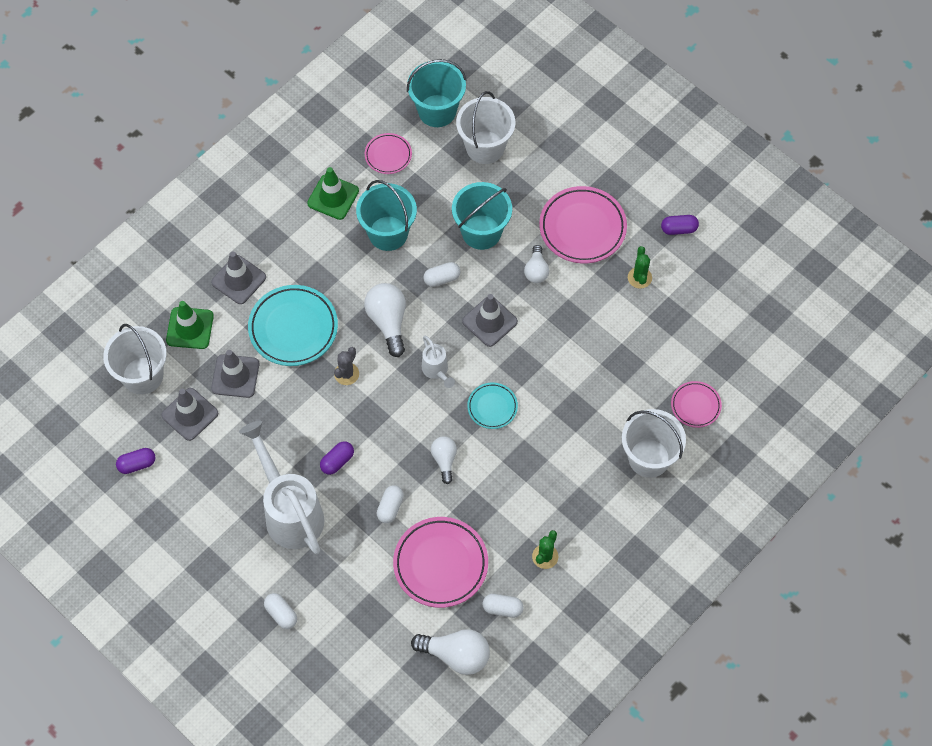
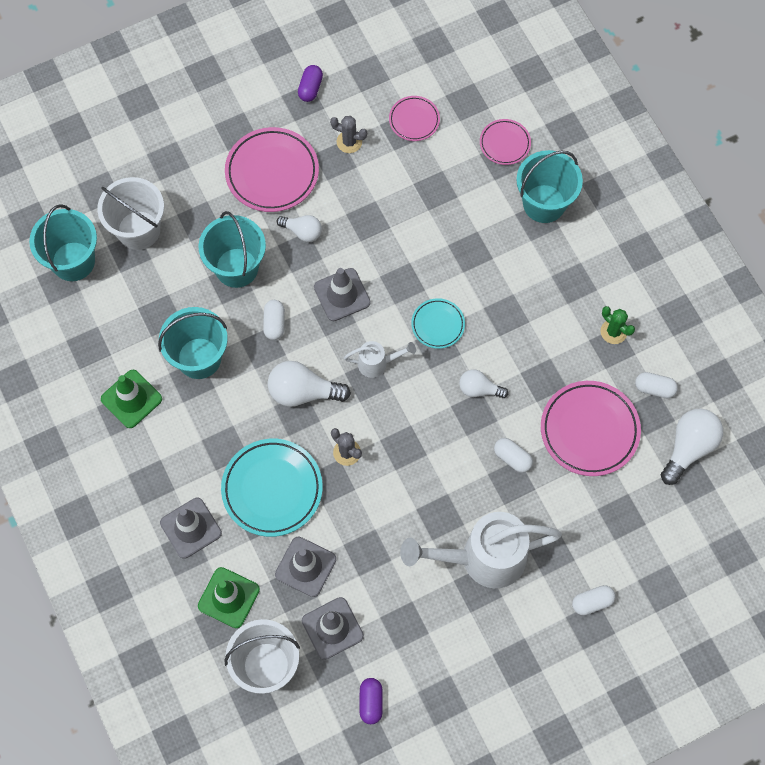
camera: 70 degrees left, 5 degrees up
(337, 461) = (443, 493): purple capsule -> none
(388, 155) = (105, 327): pink plate -> pink plate (414, 120)
(502, 608) = (654, 388): white capsule -> white capsule turned 75 degrees clockwise
(639, 278) = (349, 142): green cactus -> grey cactus
(649, 458) = (544, 203): white bucket -> turquoise bucket

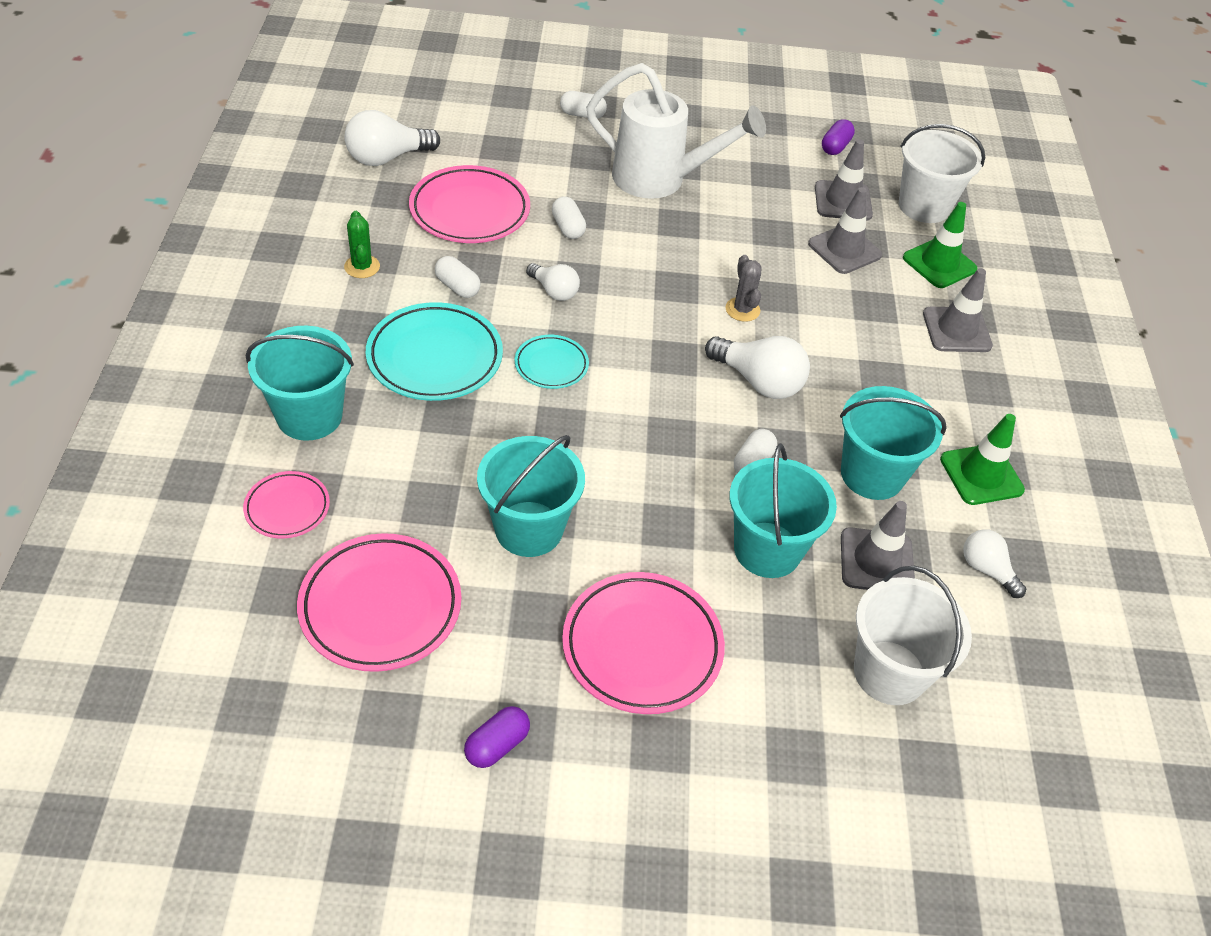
camera: 155 degrees left, 20 degrees down
(73, 261) = (1009, 680): turquoise bucket -> turquoise bucket (529, 529)
(272, 489) = (846, 319): turquoise plate -> turquoise plate (435, 357)
(302, 232) = (648, 546): white light bulb -> white light bulb (986, 570)
(342, 295) = (645, 450): grey traffic cone -> grey traffic cone (876, 561)
(349, 142) = (498, 628): grey cactus -> none
(378, 363) = (651, 365): white watering can -> none
(414, 120) = (380, 607): pink plate -> pink plate, size x1.81
(654, 388) = (371, 208): white capsule -> white capsule (457, 287)

